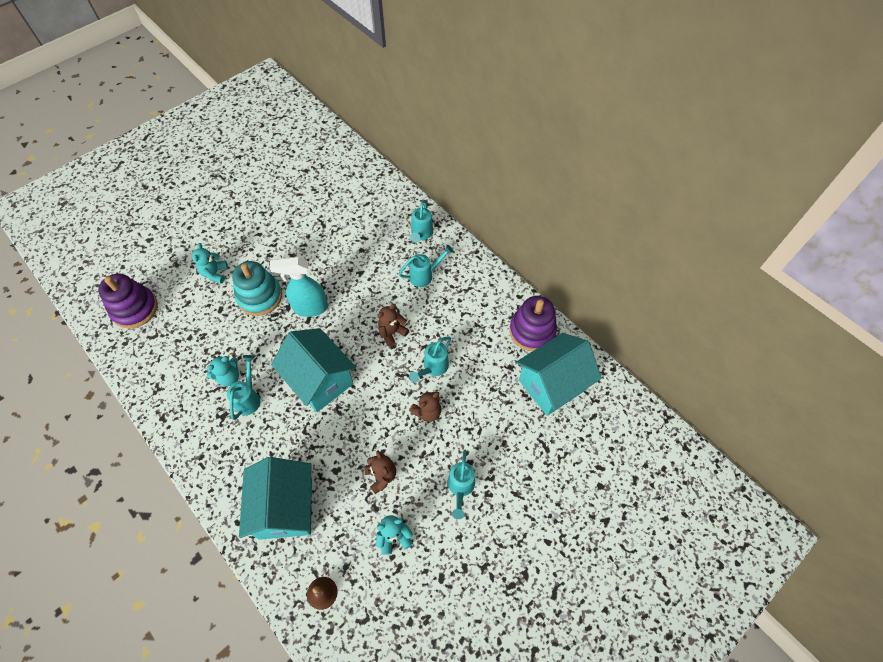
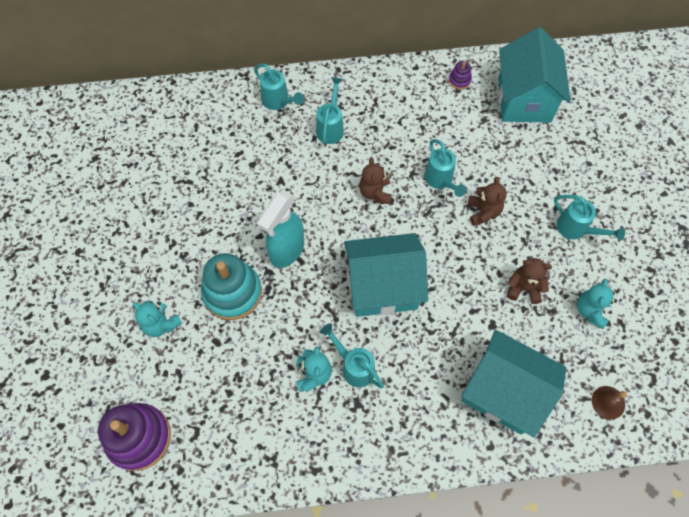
camera: 55 degrees left, 5 degrees up
(532, 331) = (459, 80): purple stacking toy -> purple stacking toy, size x0.44

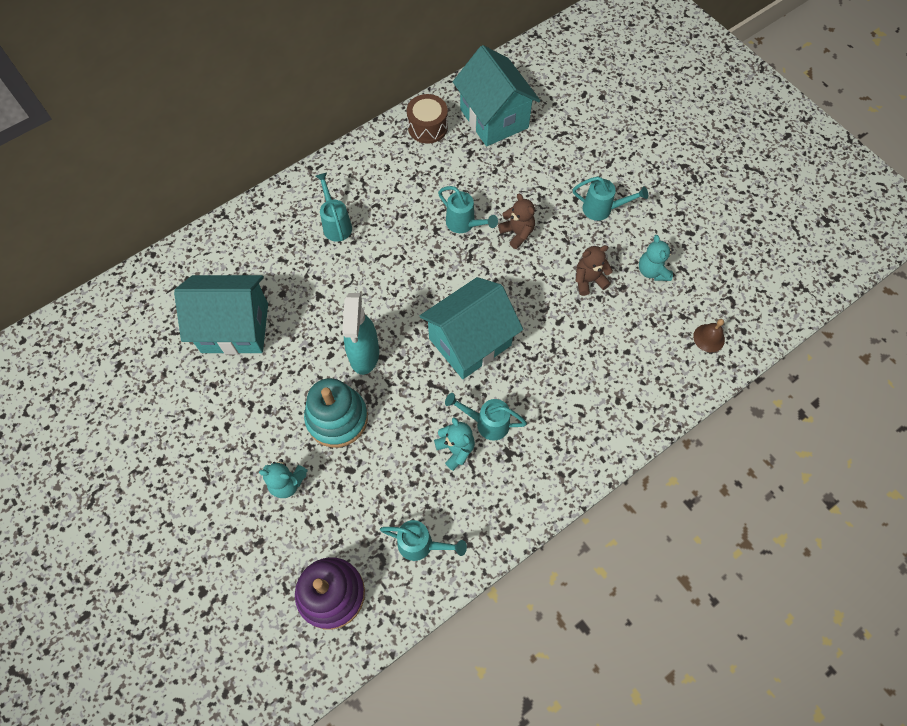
camera: 30 degrees left, 0 degrees up
(279, 102) = (271, 224): turquoise watering can -> turquoise watering can (421, 545)
(375, 192) = (413, 263): brown teddy bear -> none
(459, 80) = (427, 127): purple stacking toy -> brown drum
(503, 392) = (623, 375): turquoise house -> turquoise house (235, 328)

